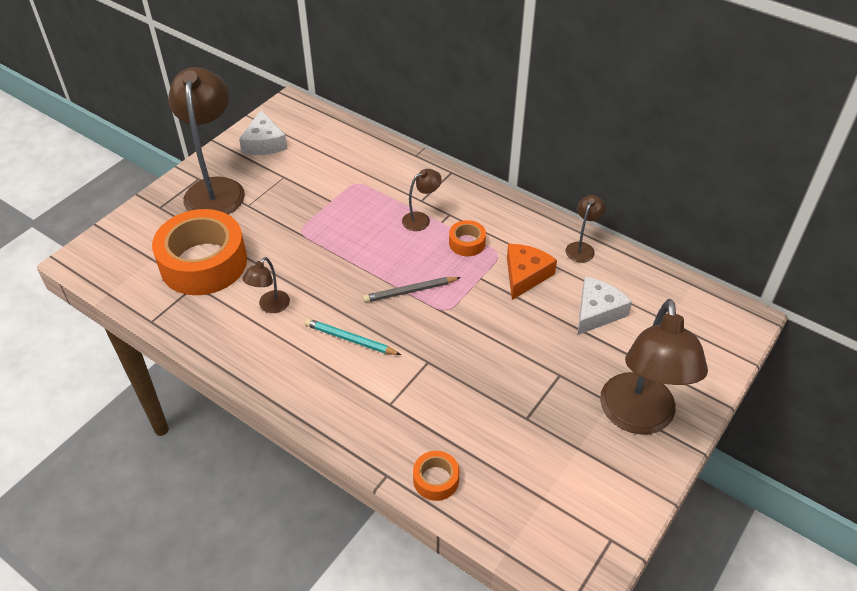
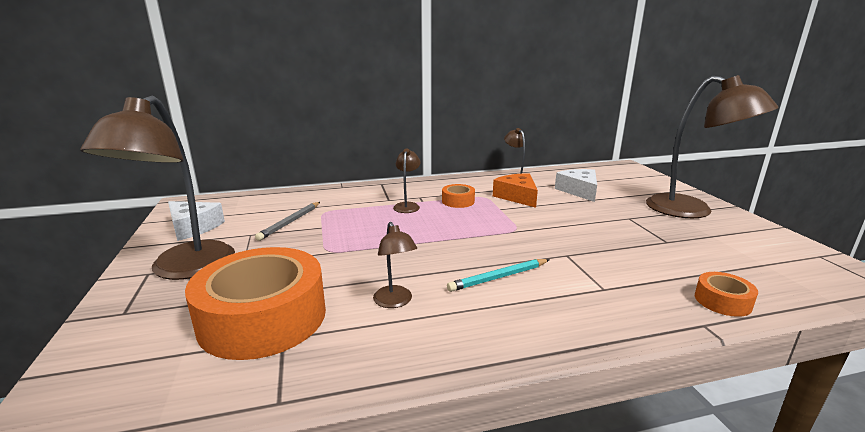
camera: 50 degrees left, 25 degrees down
(215, 189) = (184, 269): brown lamp -> brown lamp turned 120 degrees counterclockwise
(409, 291) = (476, 234): grey pencil -> grey pencil (290, 222)

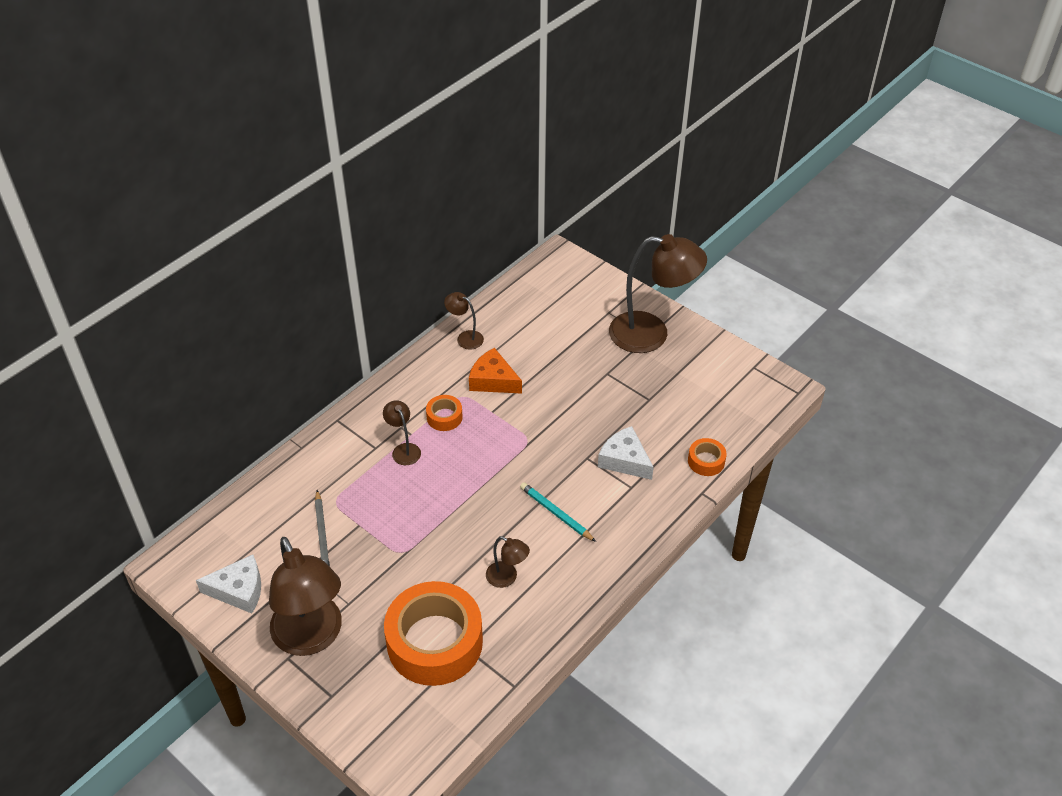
camera: 35 degrees left, 25 degrees up
(498, 277) = (556, 513): turquoise pencil -> turquoise pencil turned 105 degrees clockwise
(579, 191) = (542, 340): white cheese -> white cheese (624, 460)

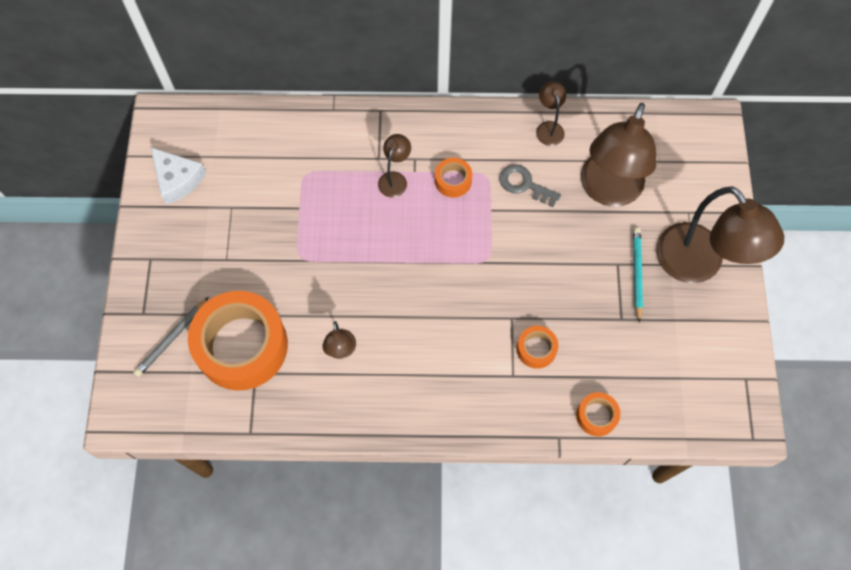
camera: 50 degrees right, 20 degrees up
(312, 637) = (178, 260): brown lamp -> brown lamp (607, 191)
(322, 534) = (269, 190): grey pencil -> grey pencil (171, 338)
(493, 380) = (524, 184): orange cheese -> grey key
(556, 513) = (434, 338): turquoise pencil -> turquoise pencil (637, 273)
(624, 460) = (536, 349): white cheese -> orange tape

